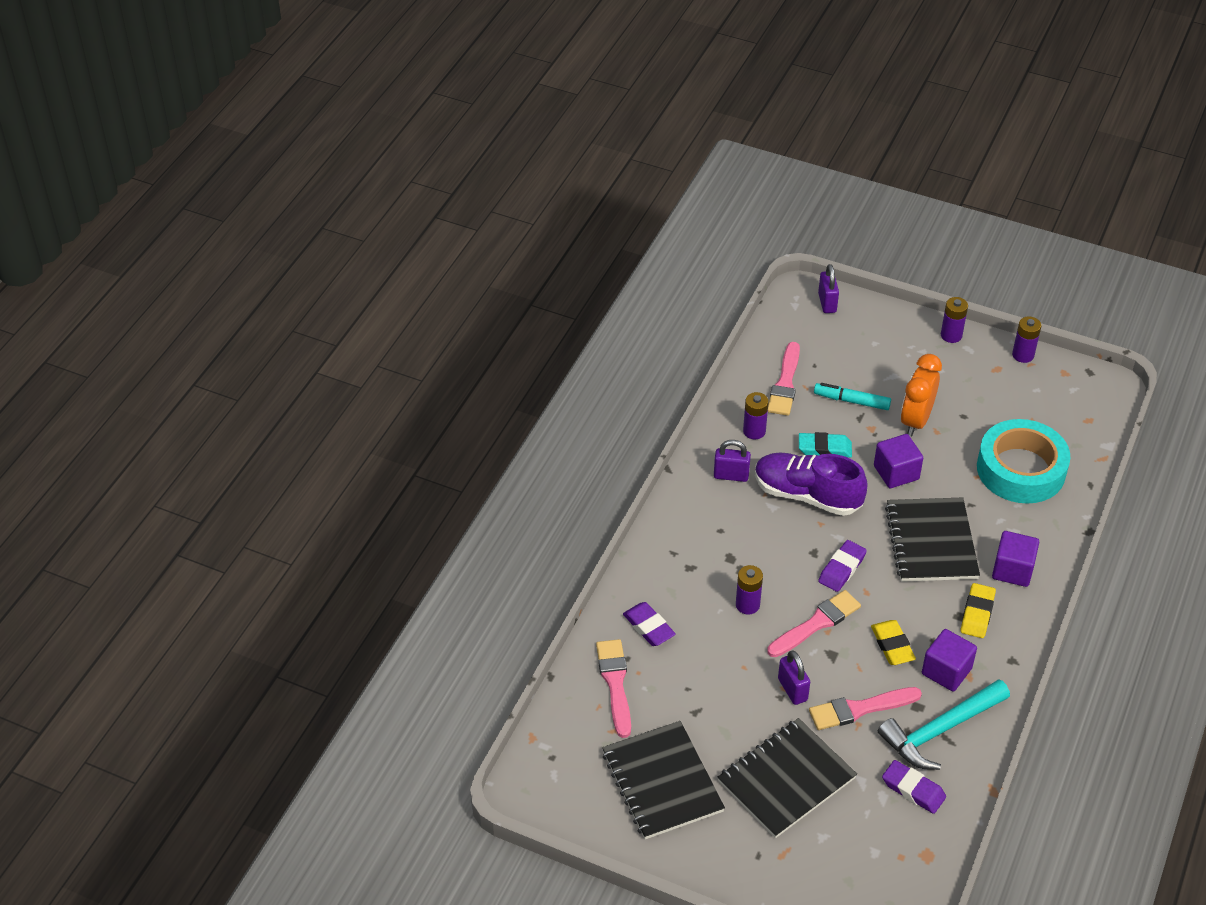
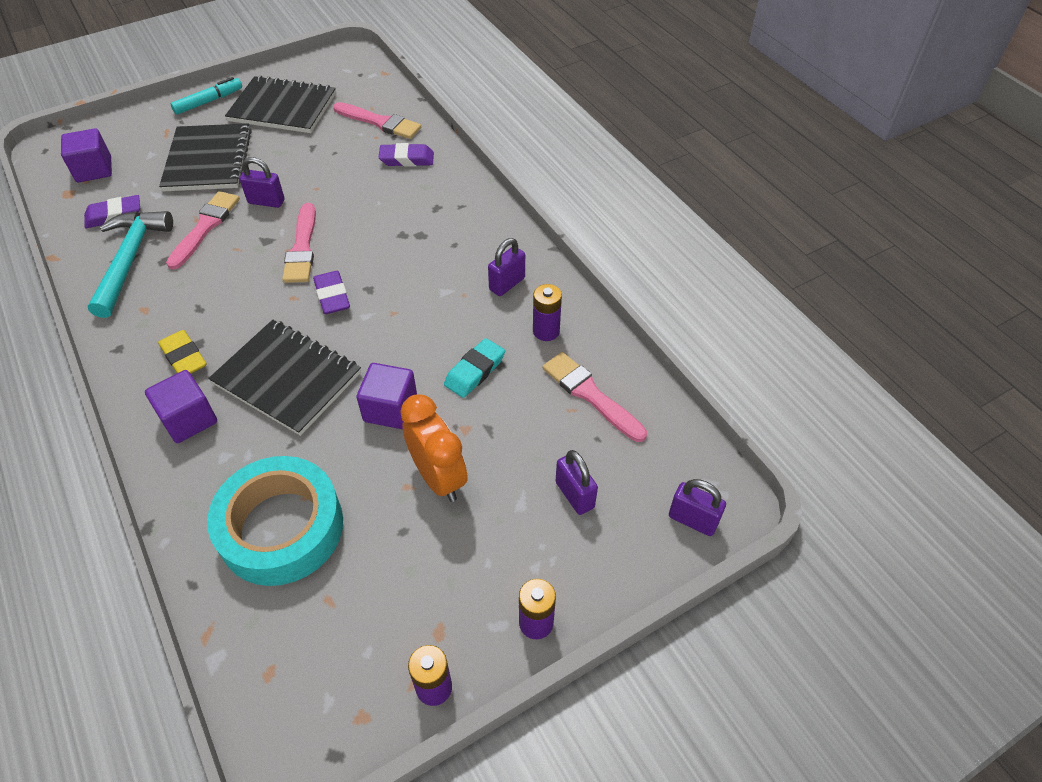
camera: 125 degrees right, 5 degrees up
(747, 605) = (365, 219): purple battery -> none
(807, 495) = (433, 322): purple shoe -> none
(851, 401) = (517, 437): turquoise marker -> turquoise marker (209, 101)
(863, 356) = (574, 495): none -> purple padlock
(892, 645) = (228, 280): yellow eraser -> none
(946, 671) = (166, 298): purple cube -> purple cube (94, 170)

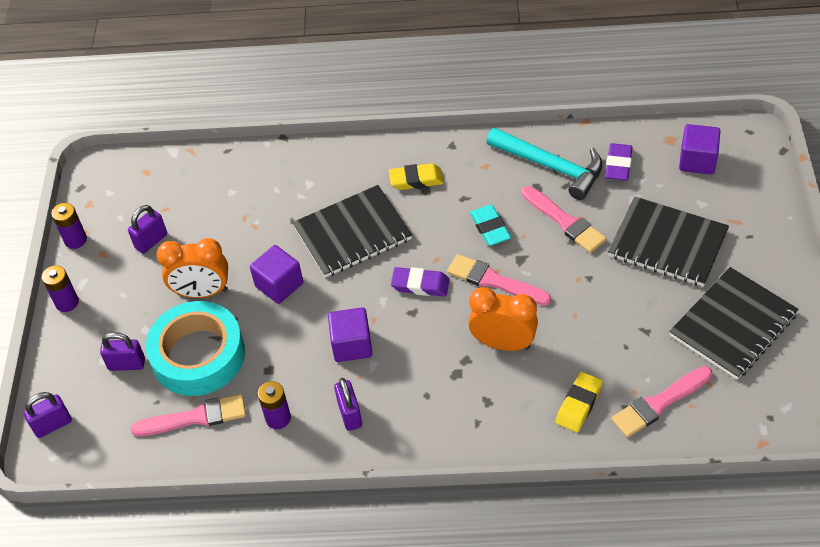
camera: 125 degrees right, 0 degrees up
(189, 419) = (354, 172): purple cube -> purple cube (352, 345)
(209, 101) = (777, 265): turquoise marker -> none
(266, 201) = (576, 272): purple padlock -> purple padlock (151, 241)
(281, 528) = (231, 199): turquoise tape -> turquoise tape (198, 355)
(371, 218) = (503, 343): none -> orange clock
(407, 159) = (579, 404): purple eraser -> yellow eraser
(475, 371) = (274, 350): turquoise eraser -> turquoise eraser (490, 228)

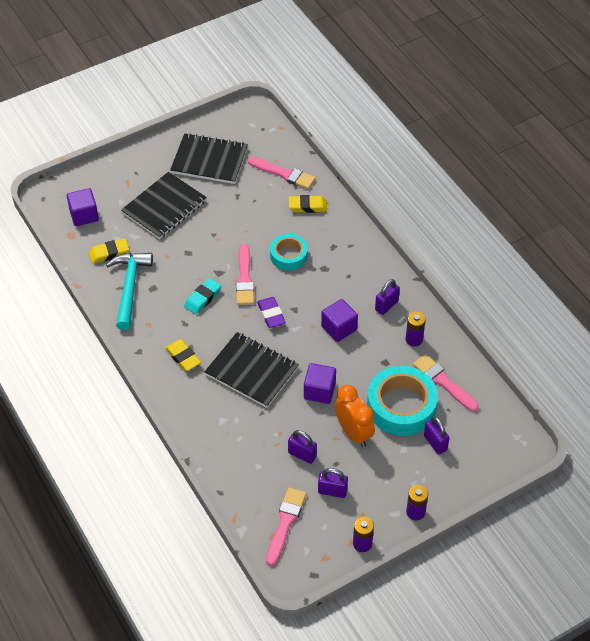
camera: 125 degrees left, 0 degrees up
(53, 425) = (504, 457): purple padlock -> purple padlock (302, 454)
(503, 343) = (288, 255): orange clock -> turquoise tape
(565, 221) = (175, 262): pink brush -> pink brush (285, 523)
(618, 165) = (109, 253): purple eraser -> yellow eraser
(667, 243) = (164, 207): black notebook -> black notebook turned 45 degrees clockwise

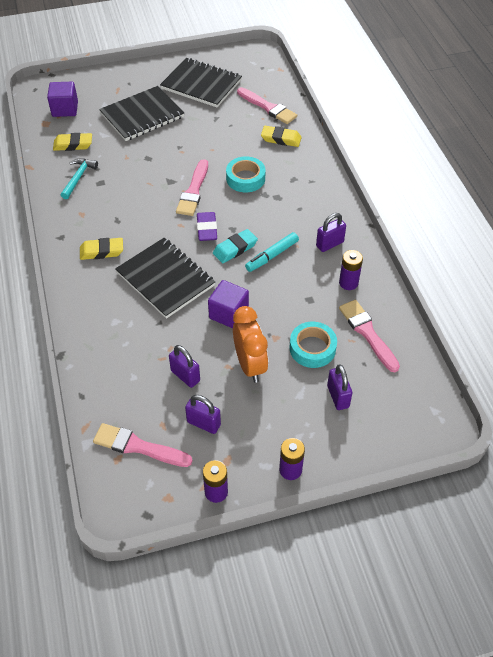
camera: 15 degrees right, 0 degrees up
(129, 287) = (78, 177): turquoise hammer -> turquoise hammer, size x0.59
(183, 357) = (102, 251): yellow eraser -> yellow eraser turned 75 degrees counterclockwise
(202, 298) = (145, 201): turquoise eraser -> turquoise eraser (235, 249)
(285, 523) = (138, 446): pink brush -> pink brush turned 105 degrees counterclockwise
(339, 328) = (272, 256): purple cube -> turquoise marker
(401, 406) = (312, 348): turquoise tape -> turquoise tape, size x0.59

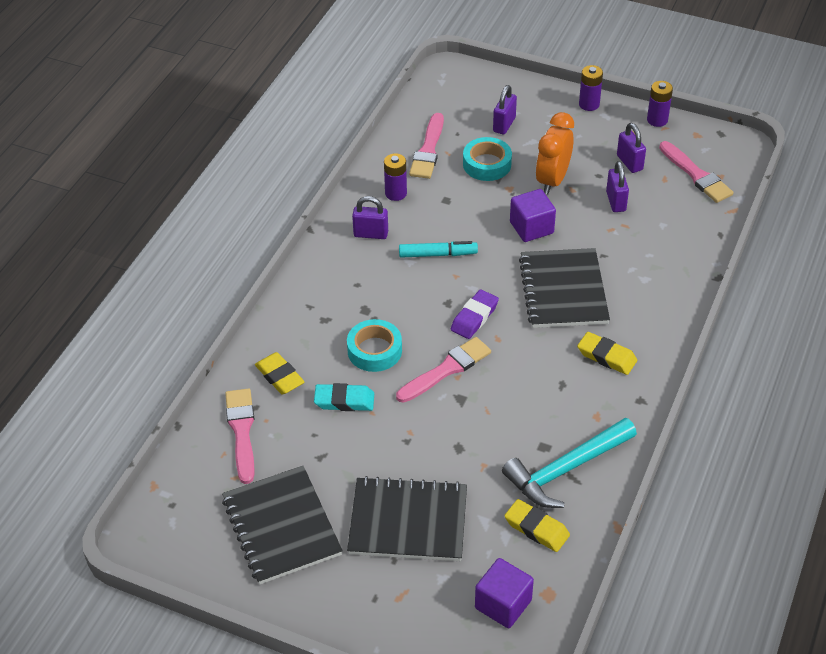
camera: 140 degrees left, 5 degrees down
(78, 177) = (565, 470): turquoise hammer -> turquoise hammer, size x1.70
(235, 249) = (466, 281): turquoise eraser -> turquoise eraser (344, 401)

